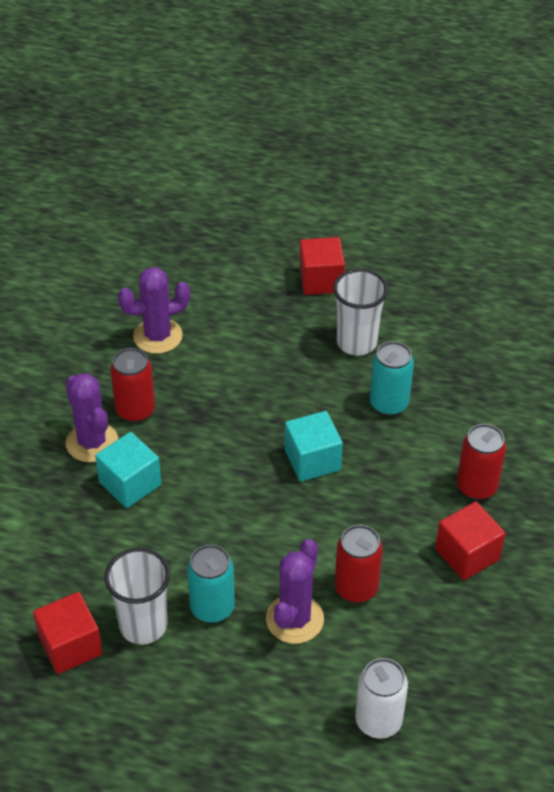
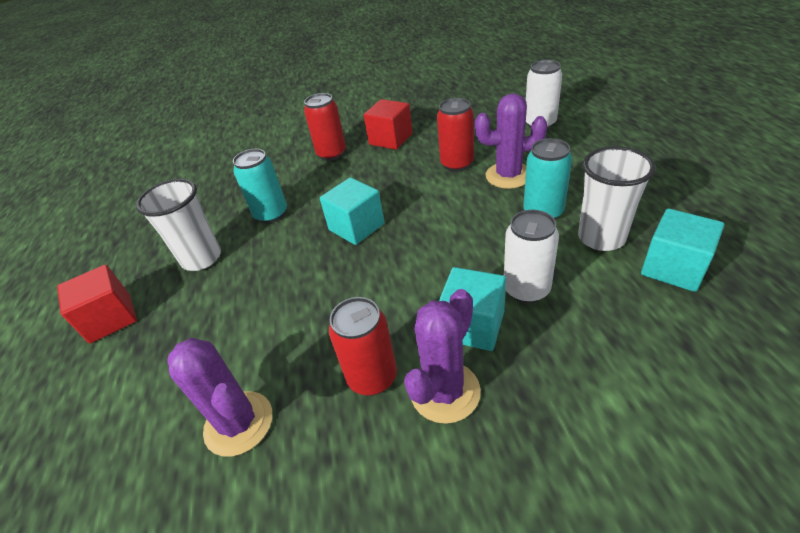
camera: 110 degrees left, 5 degrees down
(70, 646) = (673, 268): red cube -> turquoise cube
(134, 535) = (526, 289): none -> white can

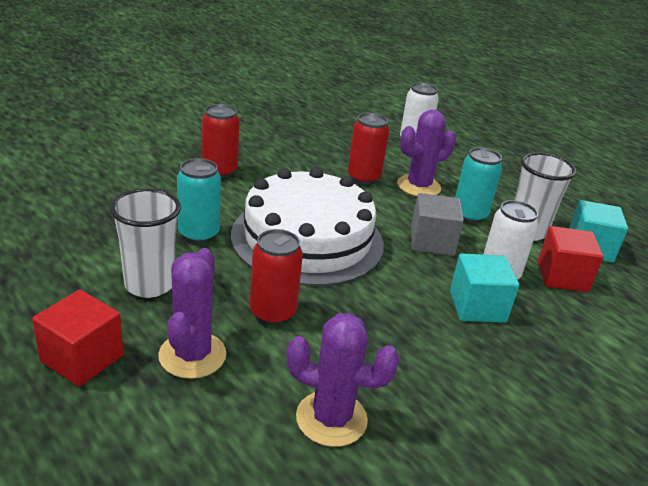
camera: 35 degrees left, 10 degrees down
(356, 227) = (307, 239): turquoise cube -> white cake
(372, 377) = (425, 358): red can -> red can (272, 313)
(390, 139) = (276, 155): red cube -> red cube (562, 276)
(445, 391) = (492, 357): purple cactus -> purple cactus (192, 355)
(477, 241) = (432, 242): none -> grey cube

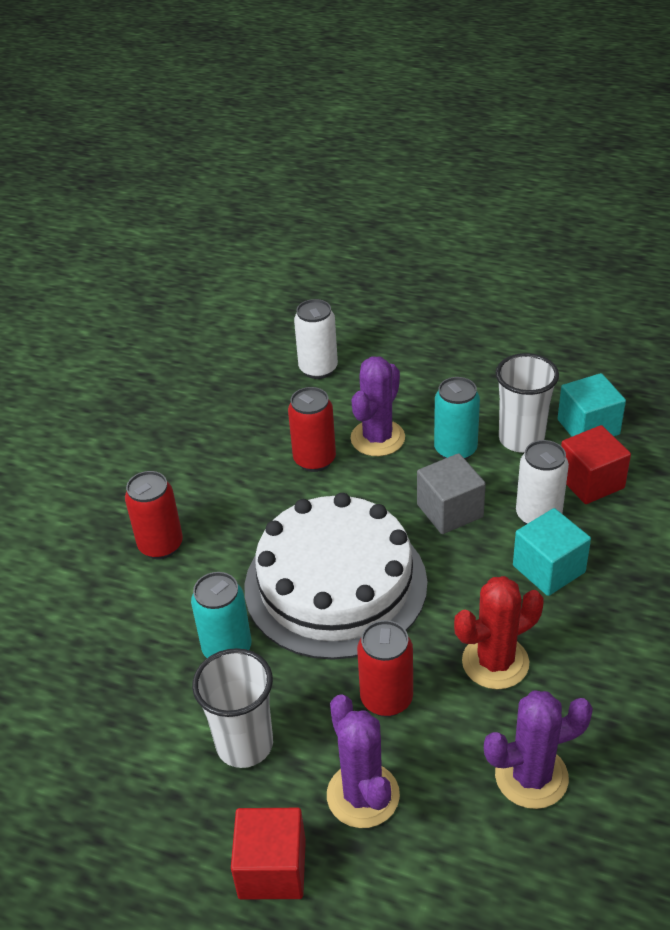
camera: 25 degrees left, 10 degrees up
(377, 336) = (495, 662): none -> red cactus

